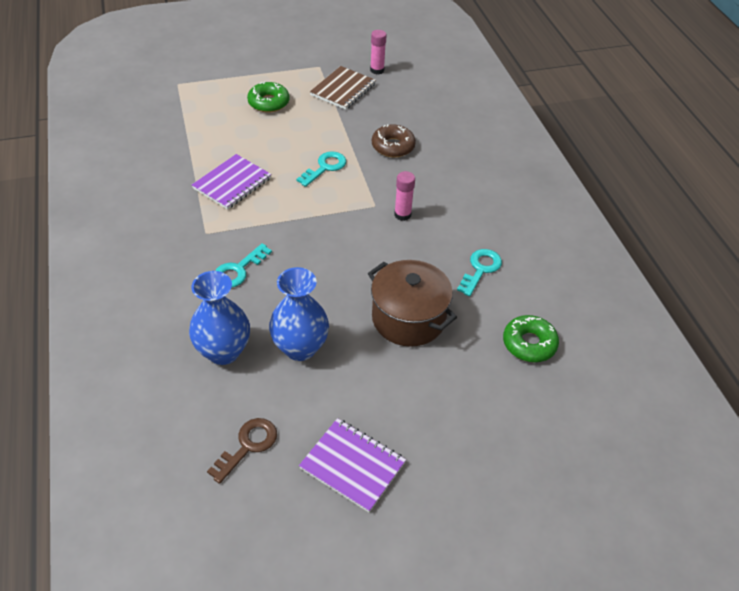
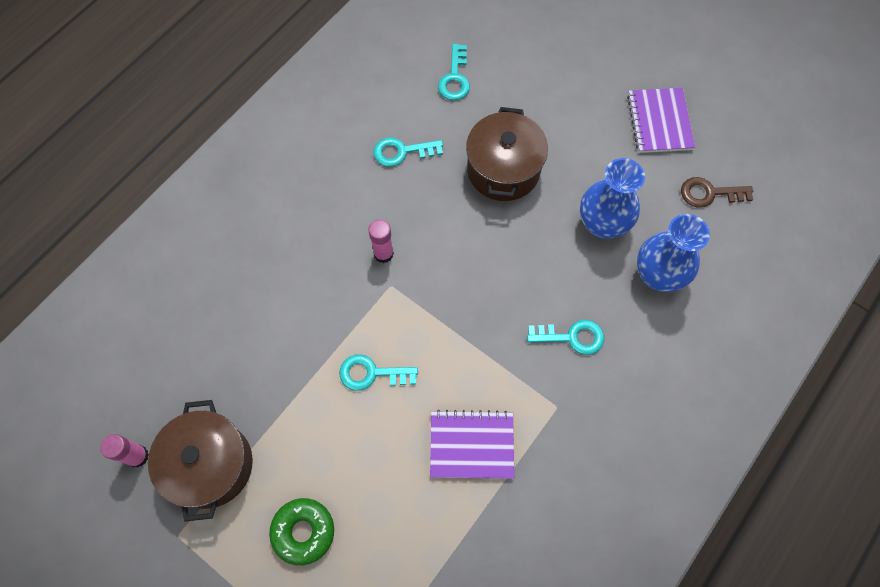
camera: 125 degrees left, 20 degrees up
(343, 89) = (211, 465): brown notebook -> brown pot
(393, 146) = (282, 332): brown donut -> none
(529, 344) = (455, 78): green donut -> turquoise key

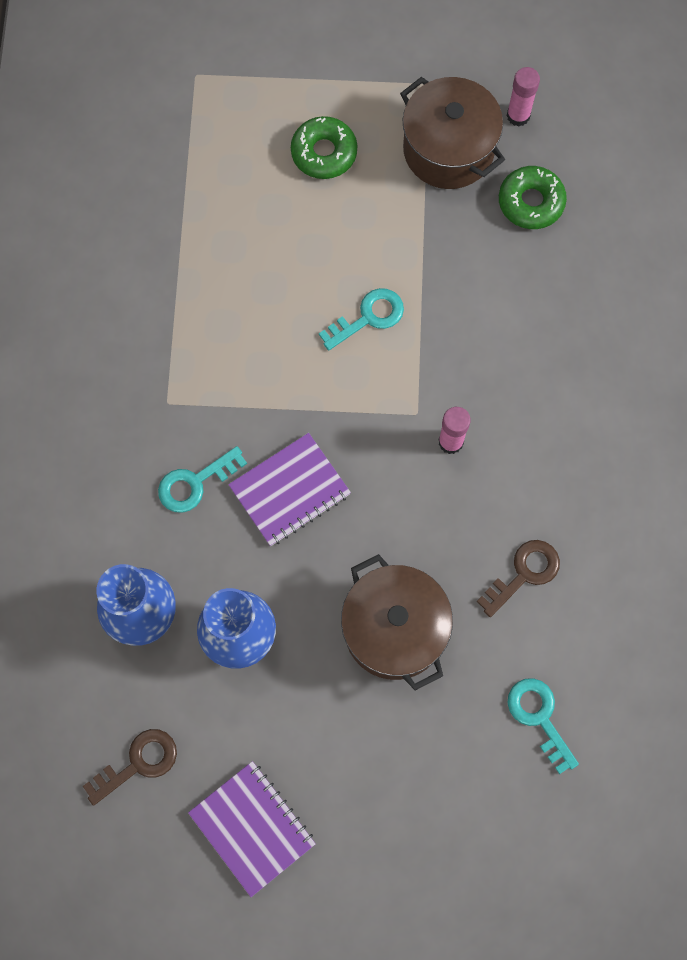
camera: 145 degrees right, 5 degrees up
(191, 380) = (531, 202): none -> green donut
(402, 152) = (524, 573): turquoise key -> brown key
(471, 445) = (226, 315): purple notebook -> purple notebook (289, 490)

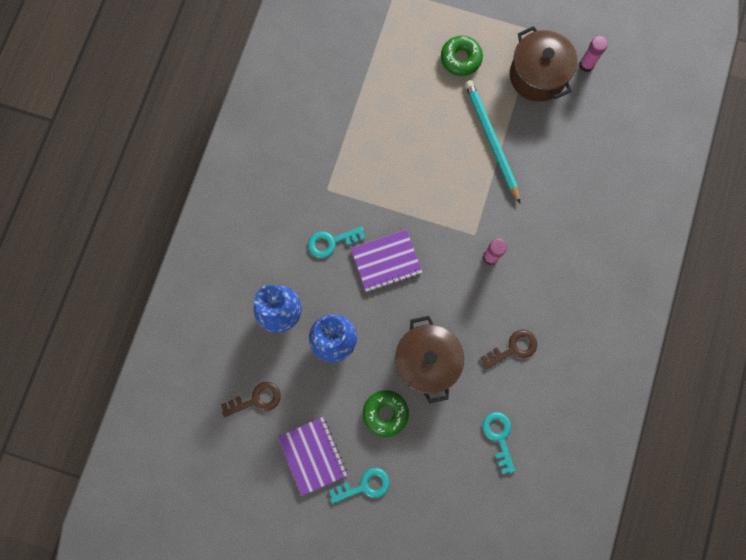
camera: 15 degrees right, 5 degrees up
(368, 317) = (461, 168): turquoise key -> turquoise key (365, 485)
(404, 264) = (491, 140): none -> turquoise pencil
(531, 202) = (579, 121): green donut -> green donut (385, 413)

